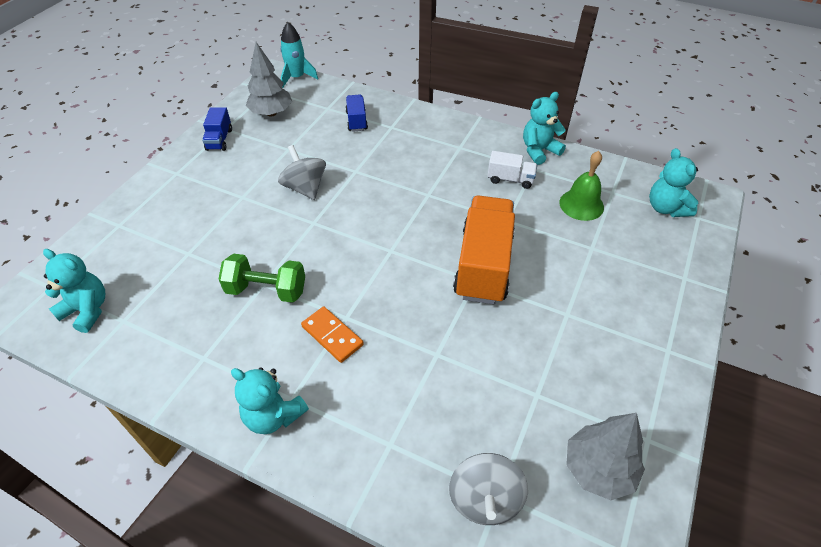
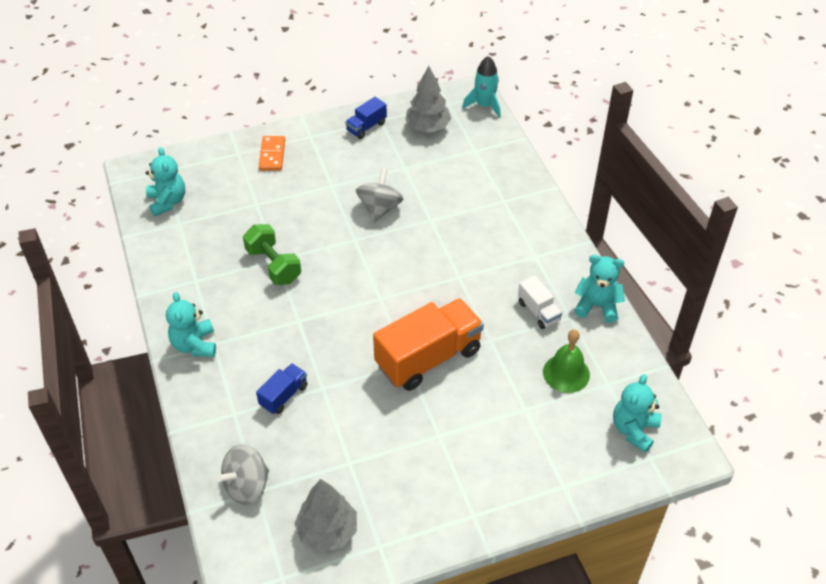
camera: 45 degrees right, 0 degrees up
(332, 336) = (277, 325): orange domino -> orange domino (272, 155)
(356, 121) = (483, 177): blue truck -> blue truck (283, 395)

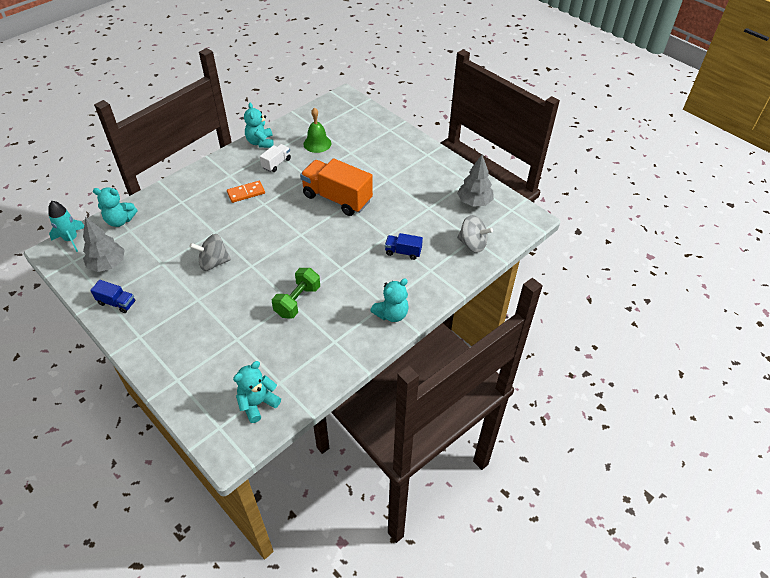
camera: 115 degrees left, 0 degrees up
(272, 155) = (172, 353): orange domino -> orange domino (246, 193)
(634, 430) = (341, 114): turquoise teddy bear -> turquoise teddy bear (120, 220)

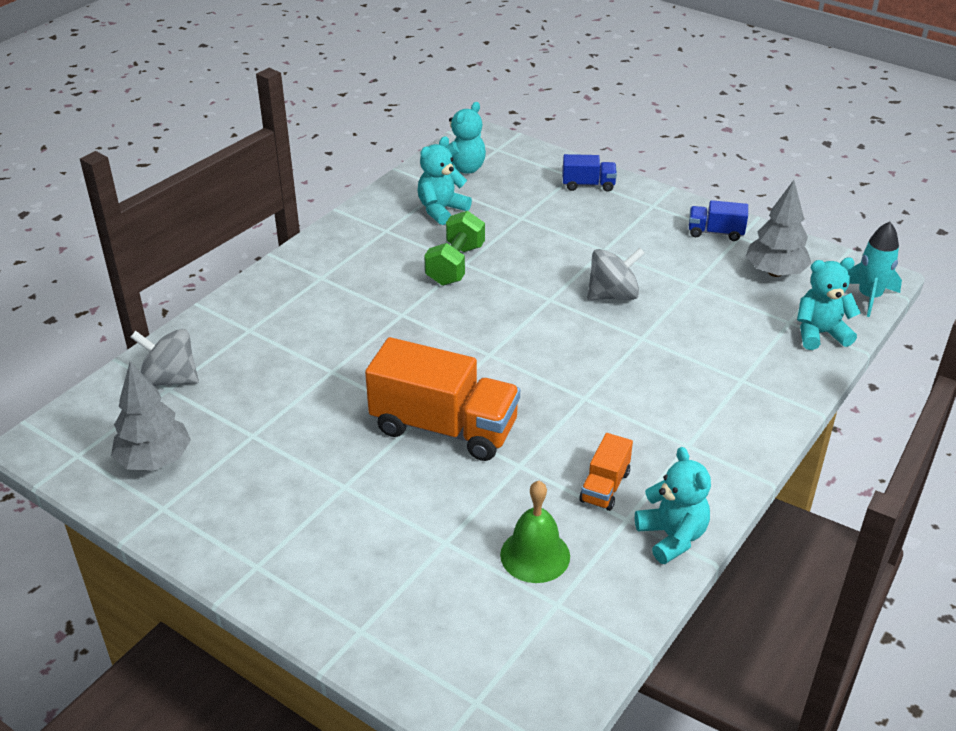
camera: 170 degrees right, 10 degrees down
(246, 193) = (630, 413): orange domino -> none
(276, 163) = (605, 486): white truck -> orange truck
(391, 314) = (309, 267): turquoise teddy bear -> turquoise teddy bear (441, 210)
(403, 252) = (298, 350): blue truck -> blue truck (588, 185)

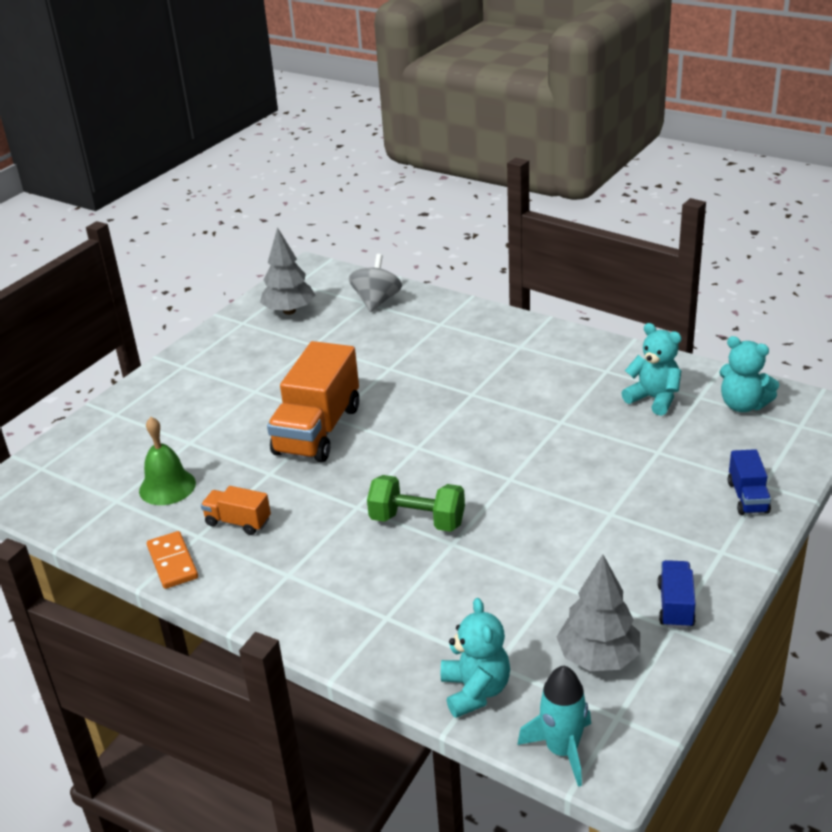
camera: 90 degrees right, 5 degrees down
(455, 265) = (556, 416): green dumbbell -> green dumbbell (417, 521)
(613, 295) = (524, 521): grey spinning top -> none
(672, 537) = (173, 562): turquoise teddy bear -> orange domino

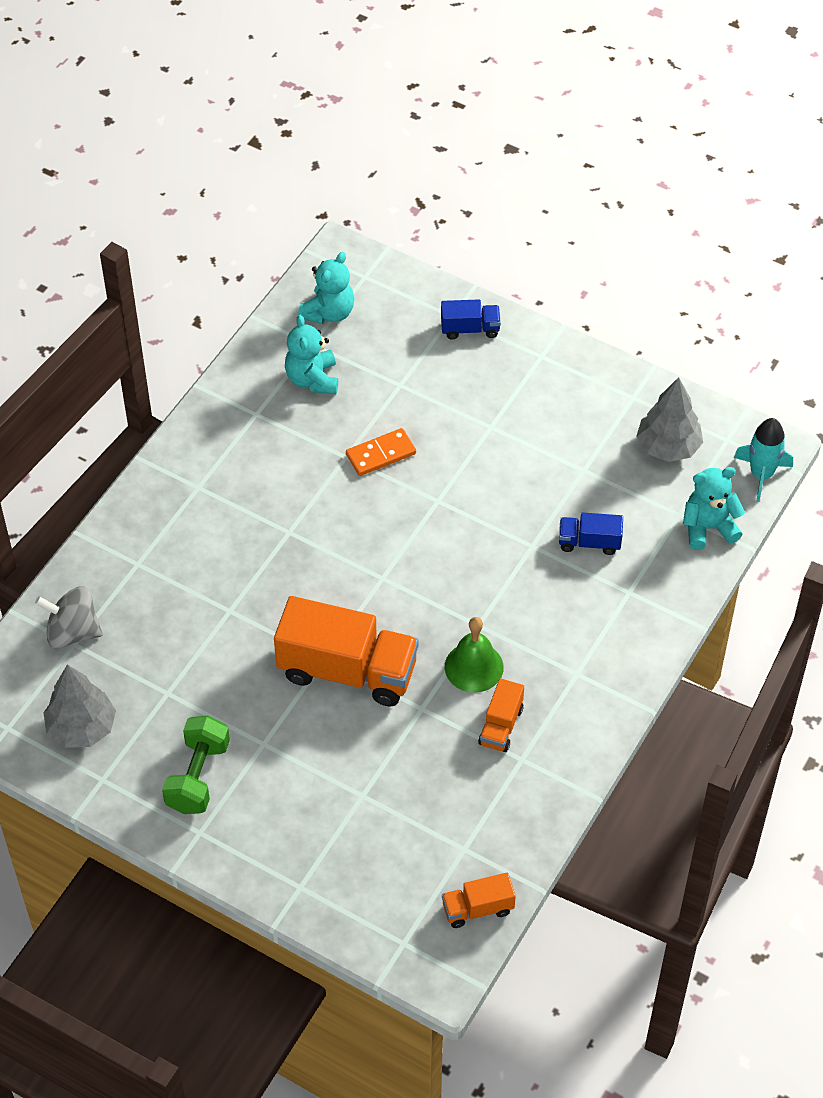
camera: 95 degrees left, 20 degrees up
(54, 509) = (478, 908): none -> orange truck
(167, 487) = (442, 802): green bell -> green bell (474, 667)
(173, 562) = (561, 774): orange domino -> orange domino (380, 454)
(417, 521) = (500, 573): green dumbbell -> green dumbbell (198, 776)
(654, 399) = (312, 379): turquoise teddy bear -> turquoise teddy bear turned 45 degrees counterclockwise
(675, 606) = (608, 393): blue truck -> blue truck (589, 542)

